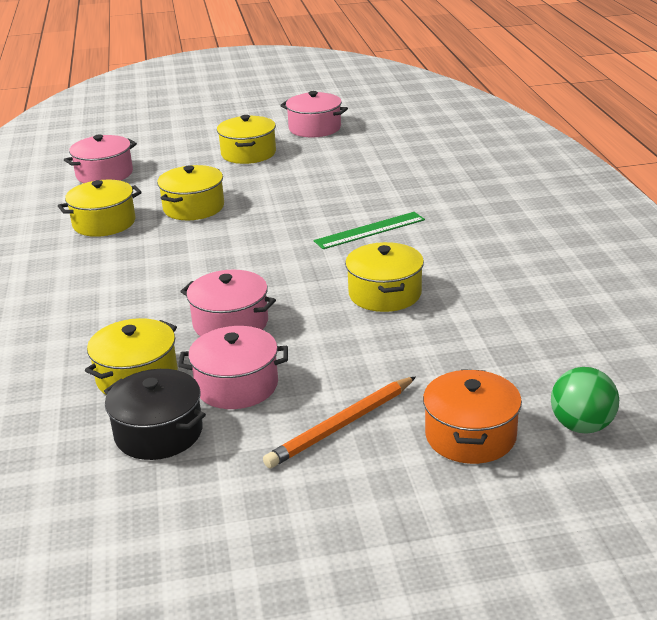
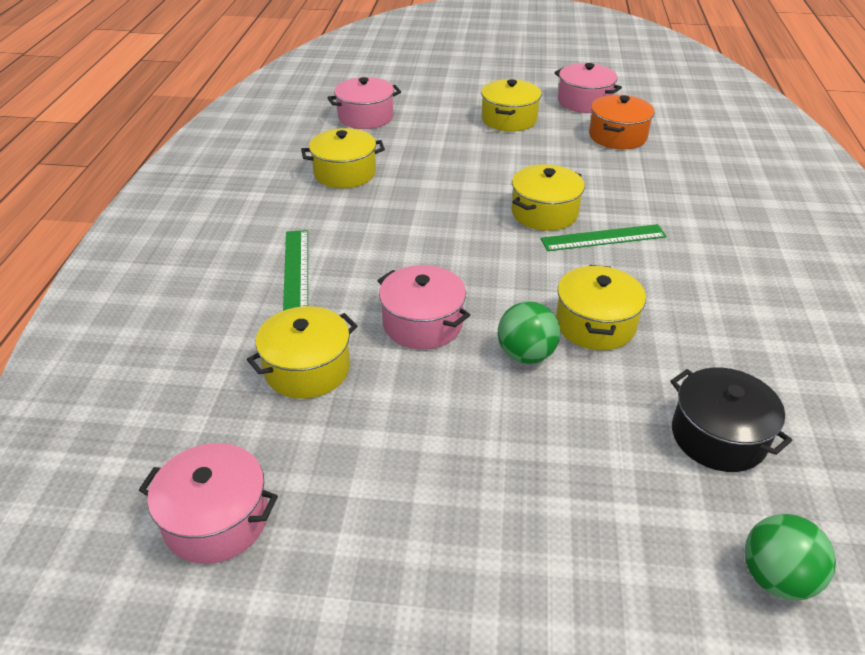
camera: 15 degrees right, 10 degrees up
(91, 306) = (296, 269): none -> green ruler
(158, 433) = (302, 449): black pot -> black pot (718, 436)
(193, 207) = (435, 172): yellow pot -> yellow pot (544, 213)
(237, 385) = (401, 407): pink pot -> pink pot (216, 520)
(332, 327) = (526, 355): none -> green ball
(341, 425) = (494, 494): orange pencil -> none
(470, 436) = (636, 553): orange pot -> orange pot (617, 136)

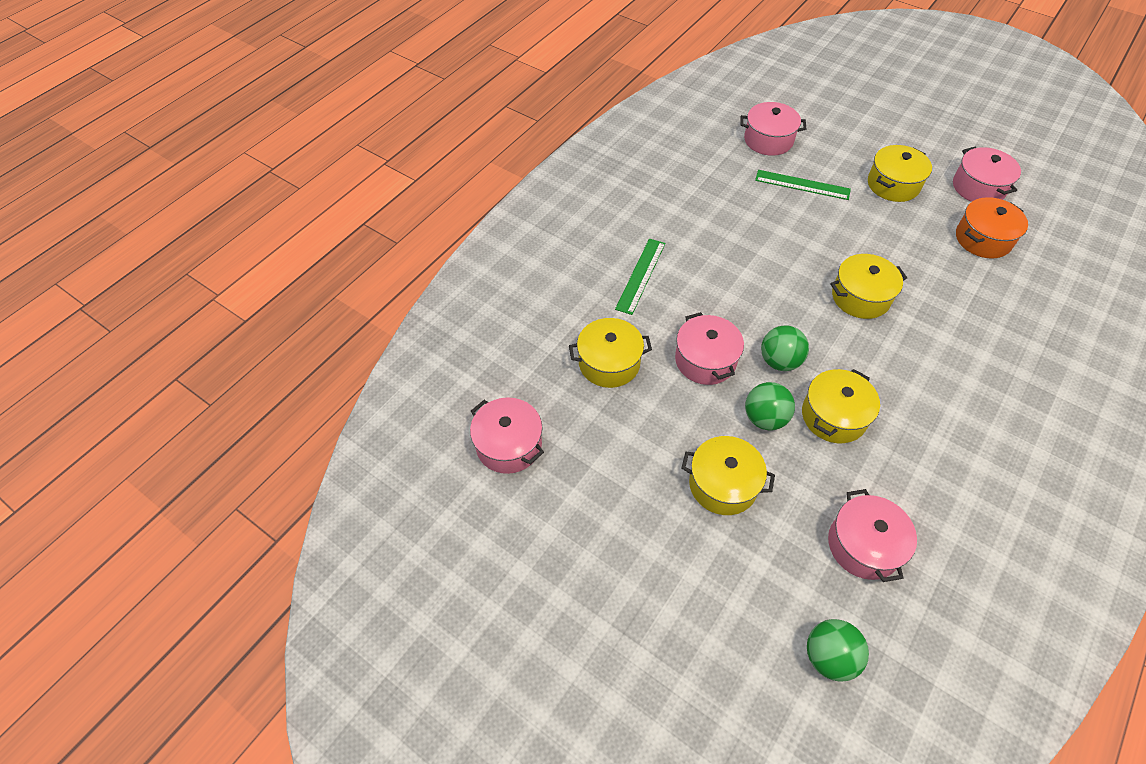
camera: 30 degrees right, 15 degrees up
(345, 173) = (720, 196): yellow pot -> yellow pot (723, 484)
(504, 295) = (779, 361): none -> green ball
(603, 238) = (894, 341): green ruler -> green ruler (802, 185)
(718, 436) = (863, 545): black pot -> pink pot

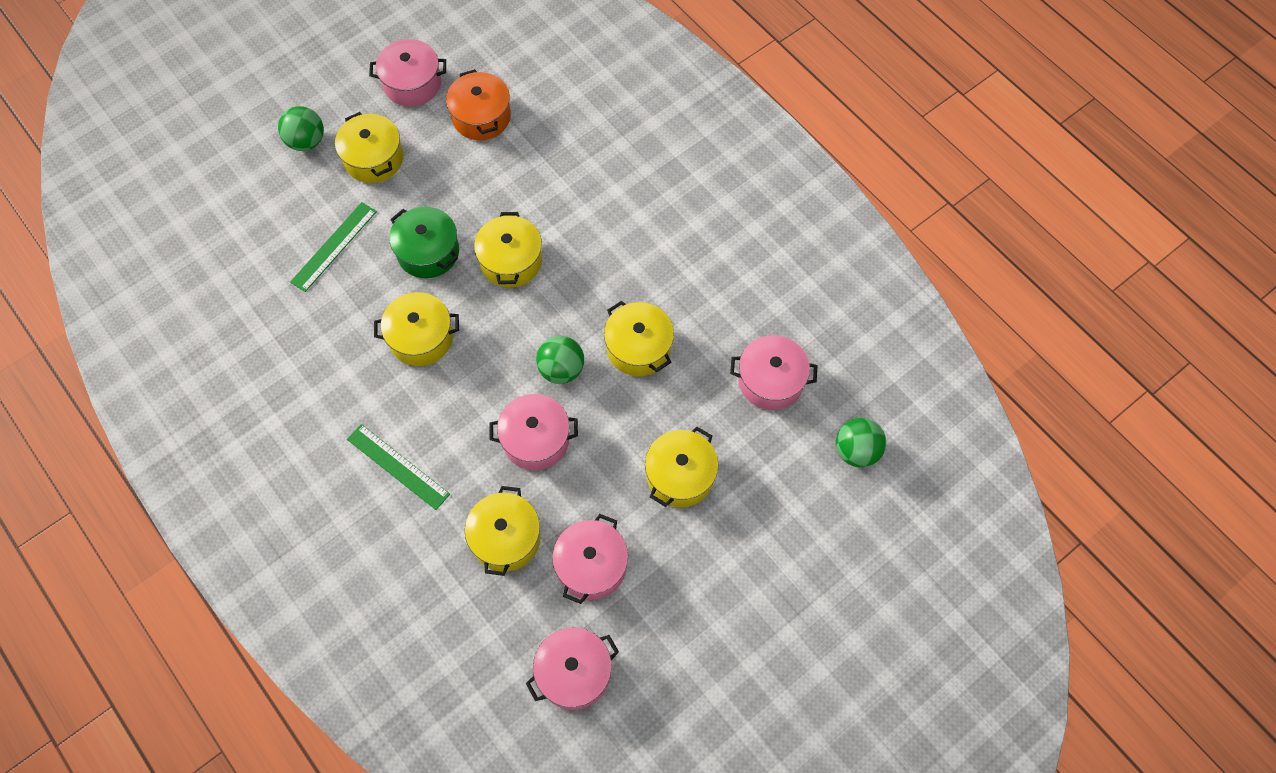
camera: 75 degrees left, 10 degrees up
(756, 258) = (421, 338): none -> yellow pot
(764, 418) = (621, 410): green ball -> green ball (306, 141)
(768, 140) = (246, 251): pink pot -> pink pot (591, 566)
(833, 241) = (428, 252): none -> green pot

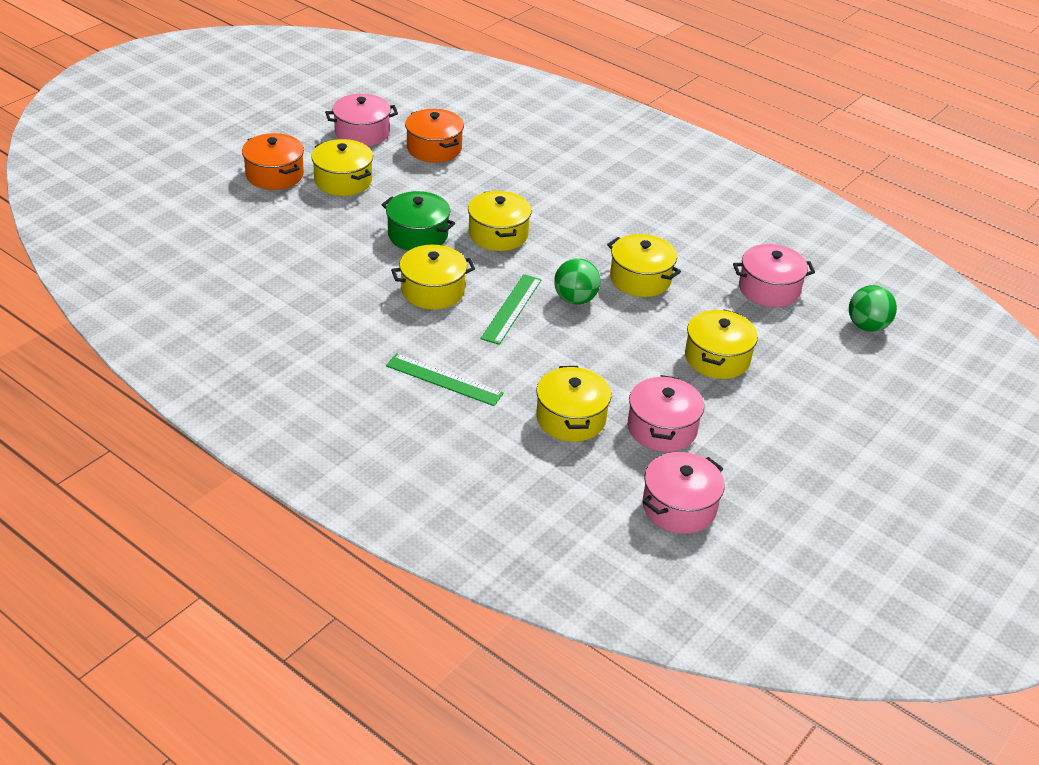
camera: 15 degrees left, 25 degrees down
(306, 141) = (274, 175): green ball -> orange pot
(334, 246) = (325, 239): green ruler -> green ruler (511, 309)
(536, 439) = (571, 348): pink pot -> none

